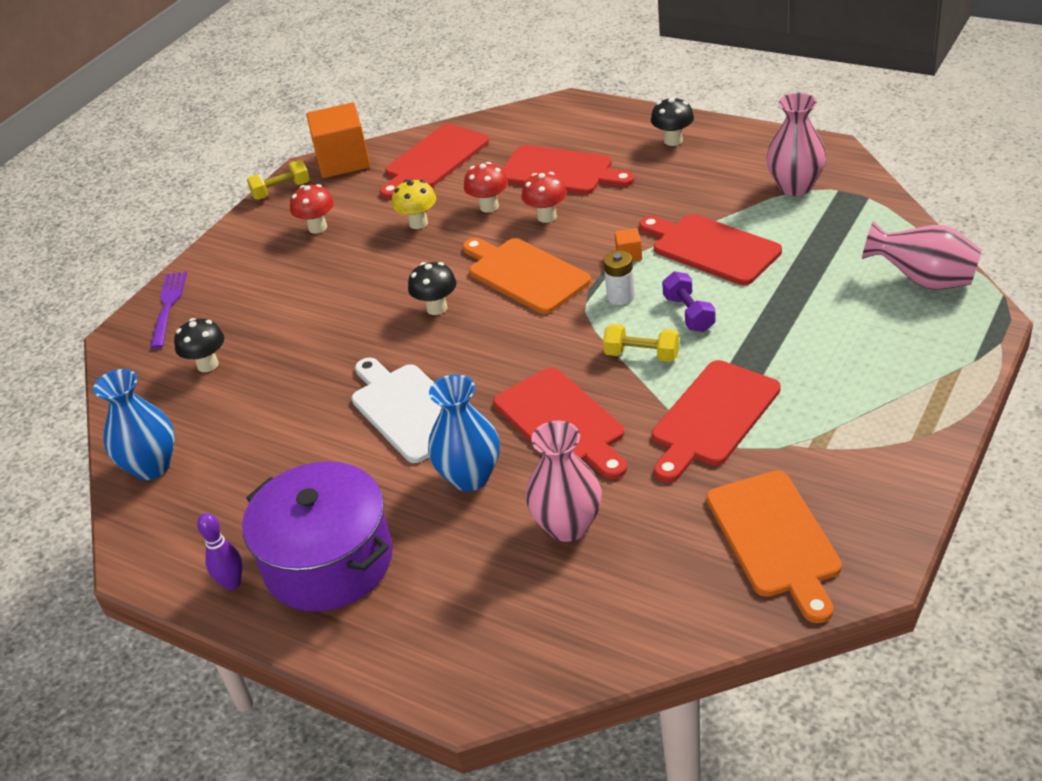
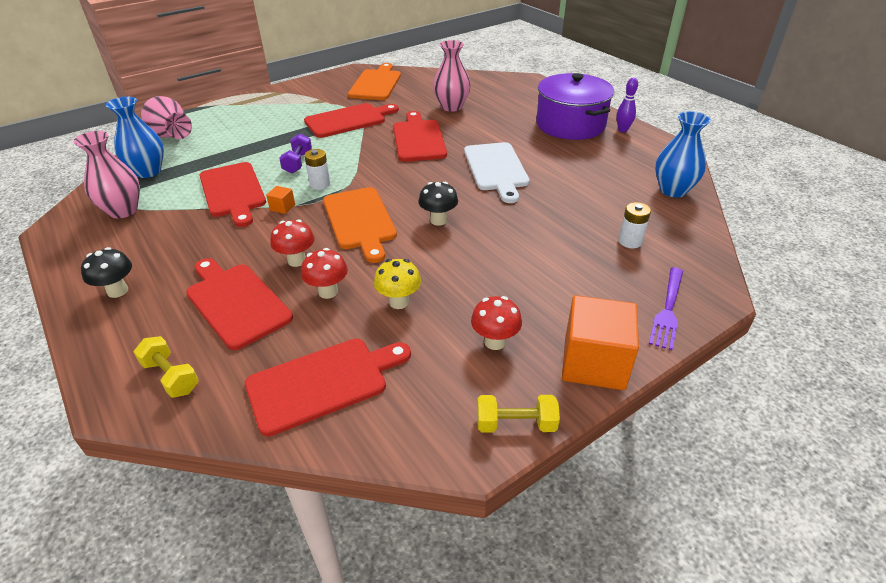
camera: 160 degrees left, 0 degrees up
(207, 365) = (630, 241): black mushroom -> white battery
(343, 161) = (419, 441): orange cube -> orange cube (594, 363)
(470, 477) = (482, 133): blue vase -> blue vase (148, 171)
(642, 355) = (347, 152): yellow dumbbell -> yellow dumbbell (171, 377)

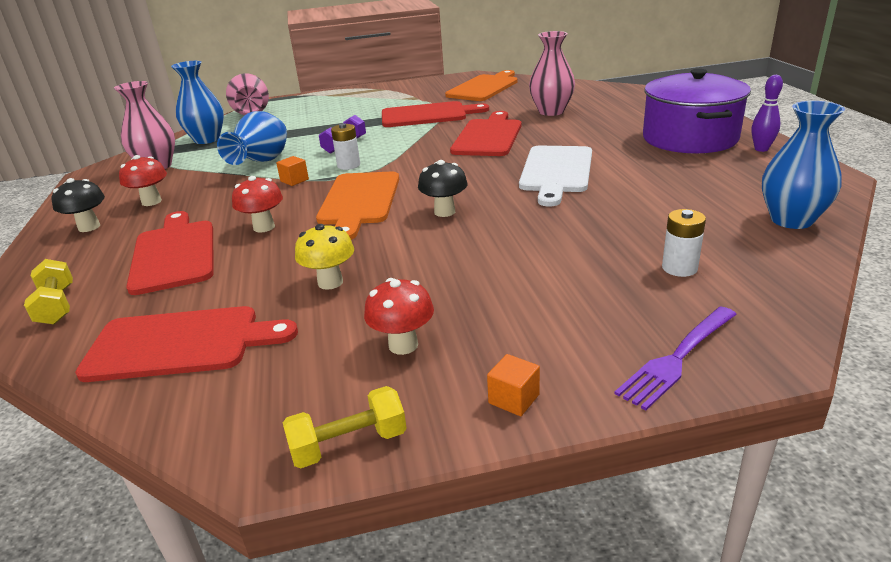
camera: 25 degrees right, 10 degrees down
(233, 192) = (262, 162): red cutting board -> blue vase
(328, 292) = (267, 260): red mushroom -> red mushroom (151, 202)
(515, 424) = (349, 444): yellow dumbbell -> yellow dumbbell turned 45 degrees counterclockwise
(594, 363) = (514, 399): orange cube -> orange cube, size x0.41

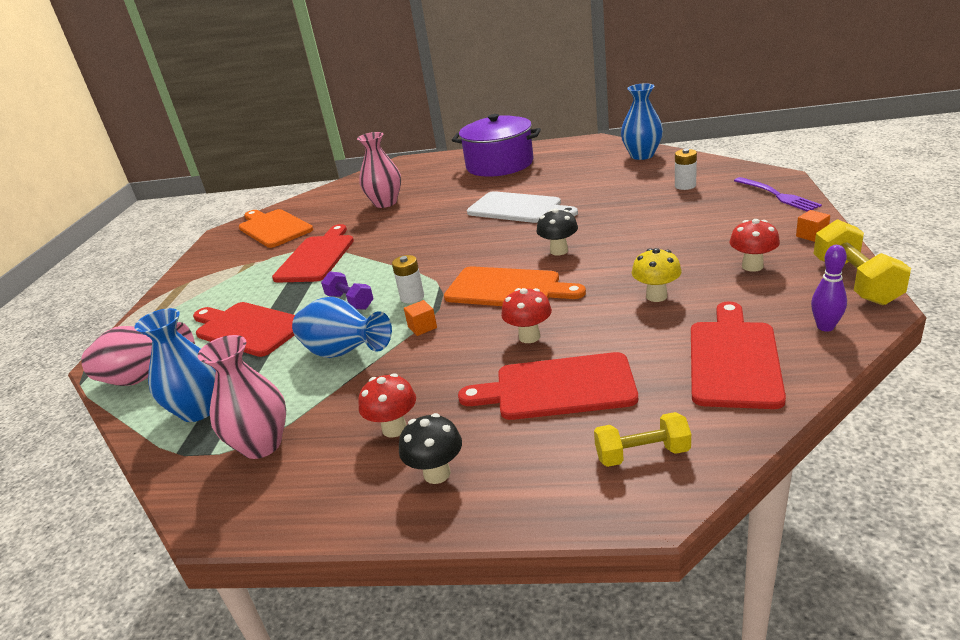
camera: 70 degrees left, 0 degrees up
(349, 444) = (855, 281): yellow dumbbell -> yellow dumbbell, size x1.52
(488, 136) = (414, 230): red cutting board -> red cutting board (248, 328)
(761, 149) = (538, 149): purple bowling pin -> purple bowling pin (825, 327)

